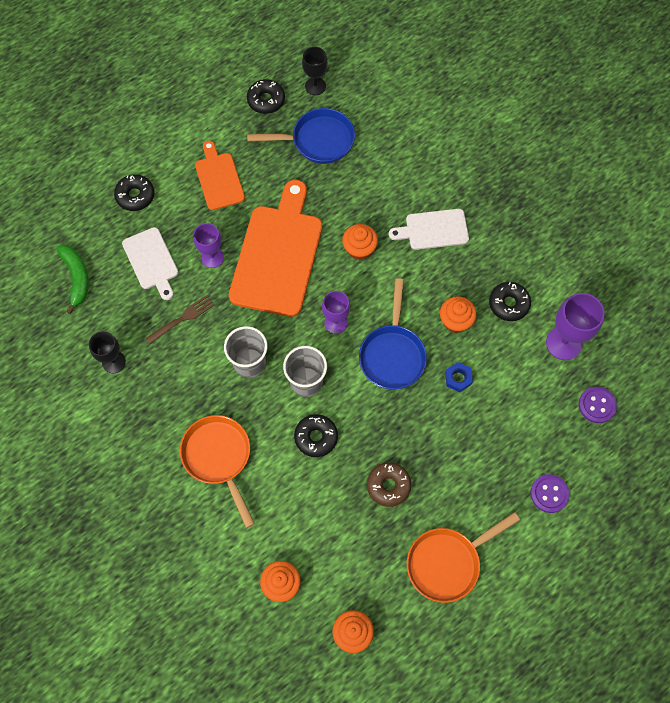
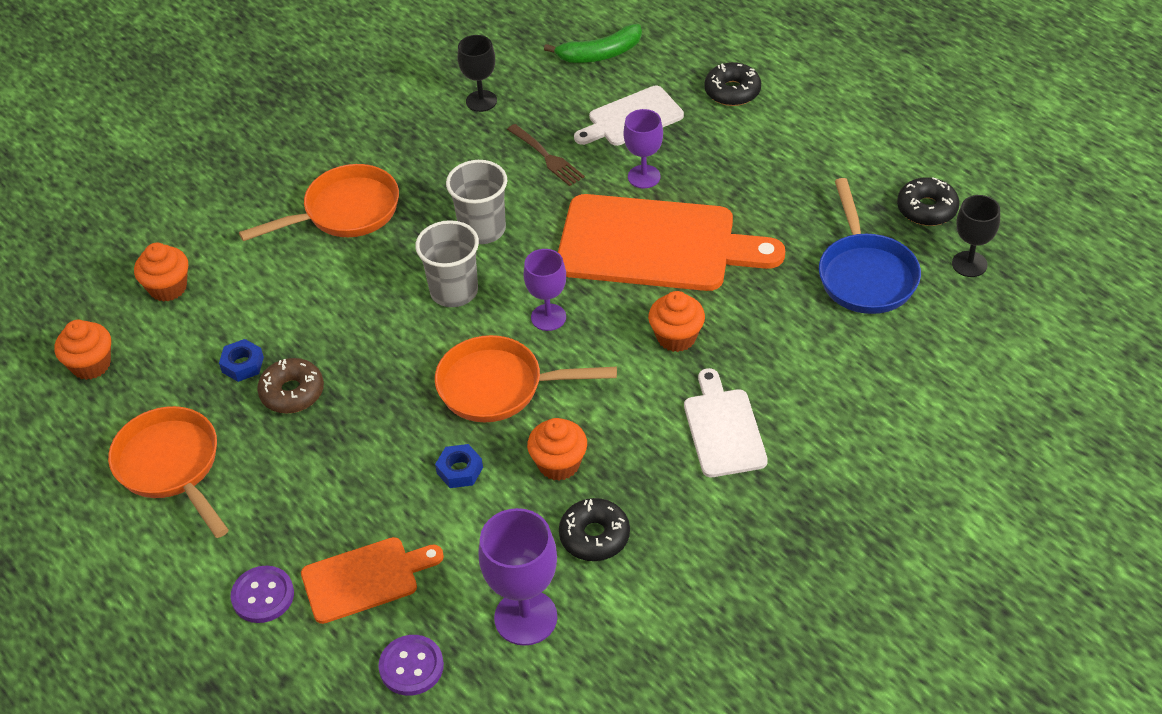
camera: 90 degrees right, 20 degrees down
(219, 178) = (775, 170): orange cutting board -> orange cutting board (365, 578)
(316, 437) = (369, 308): black donut -> none
(361, 522) = (242, 364): none -> blue nut
(392, 354) = (499, 387): blue pan -> orange pan

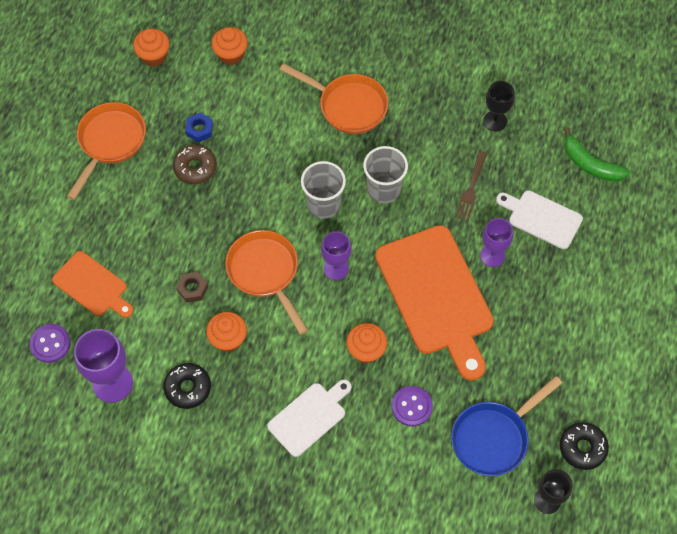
camera: 55 degrees right, 15 degrees up
(263, 596) = (54, 243): purple button -> purple button (412, 406)
(459, 470) = (192, 289): blue nut -> brown nut
(732, 91) = (612, 266): black donut -> none

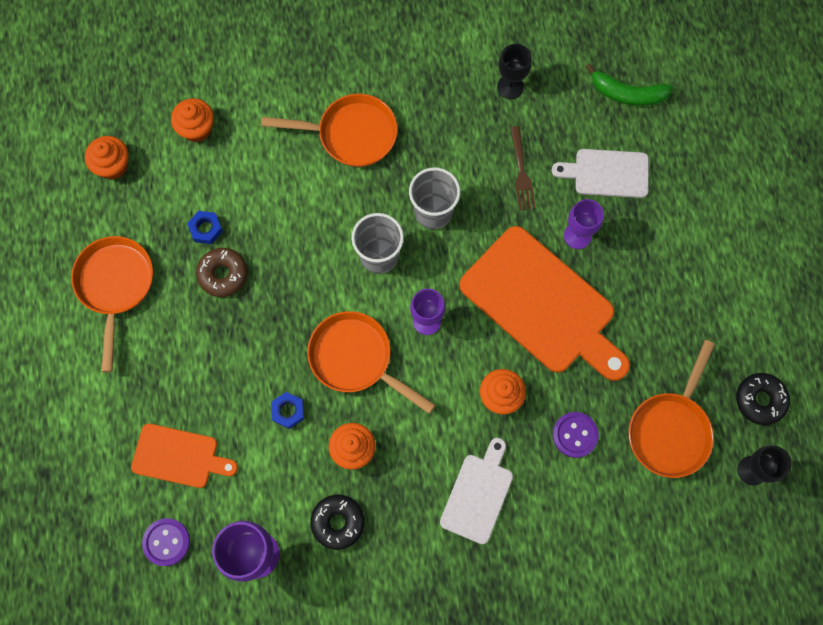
camera: 25 degrees left, 10 degrees up
(192, 289) = (288, 411): brown nut -> blue nut
(494, 437) = (670, 429): blue pan -> orange pan

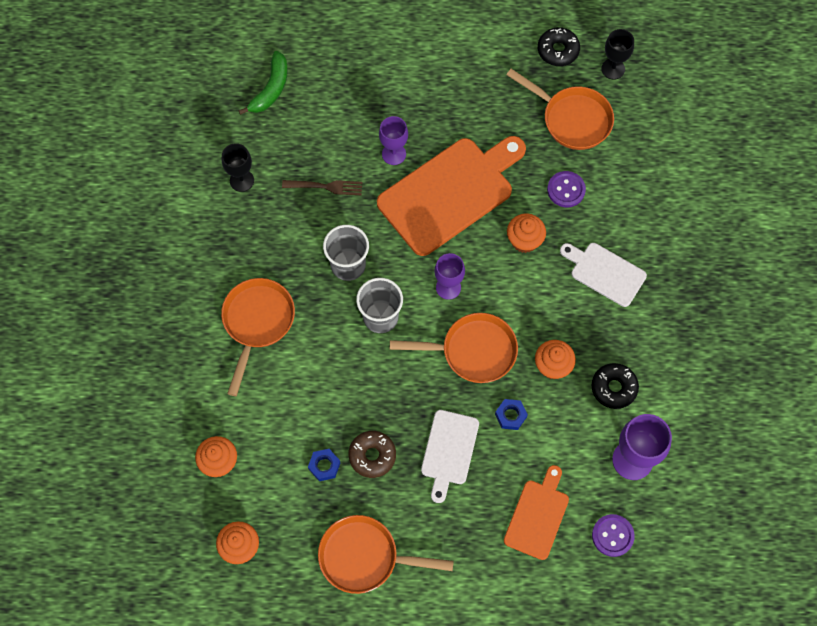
camera: 80 degrees left, 5 degrees down
(356, 359) = (472, 351): orange pan -> orange pan turned 135 degrees counterclockwise
(607, 173) = (341, 120): white cutting board -> white cutting board (449, 451)

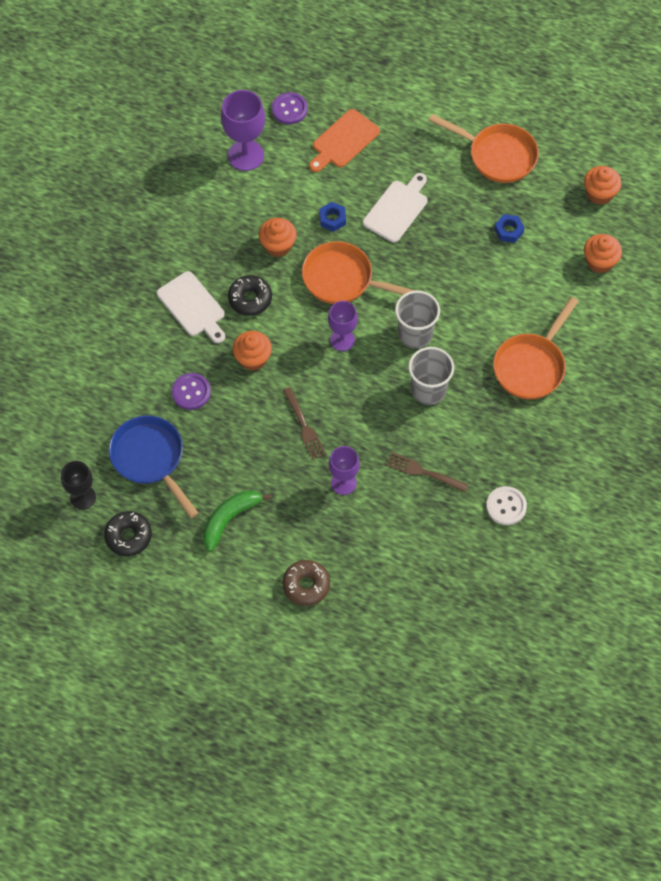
camera: 160 degrees left, 5 degrees down
(241, 180) = (506, 506): black goblet -> white button
(271, 89) = (445, 596): green banana -> green banana (230, 519)
(372, 456) = (464, 225): brown donut -> brown donut (306, 585)
(450, 193) = (304, 426): orange cutting board -> brown fork
(572, 119) = (150, 459): orange pan -> blue pan
(613, 388) = (233, 212): black donut -> black donut (250, 299)

